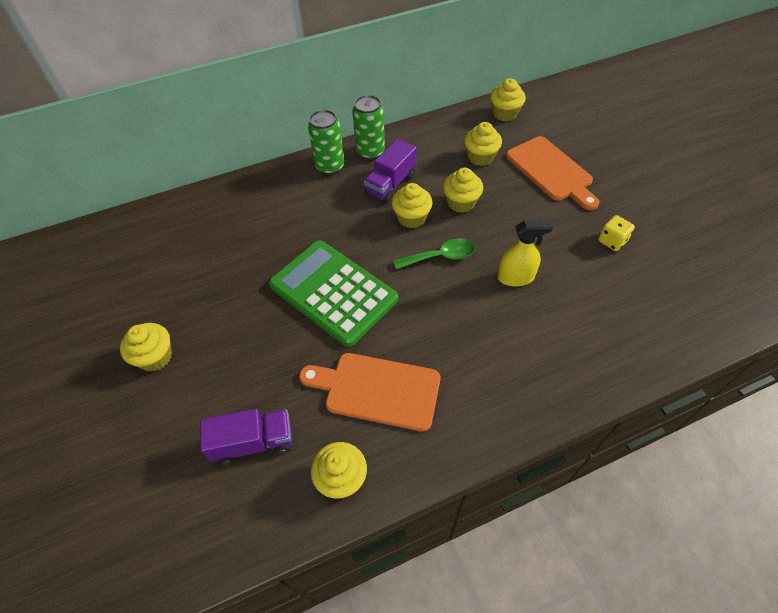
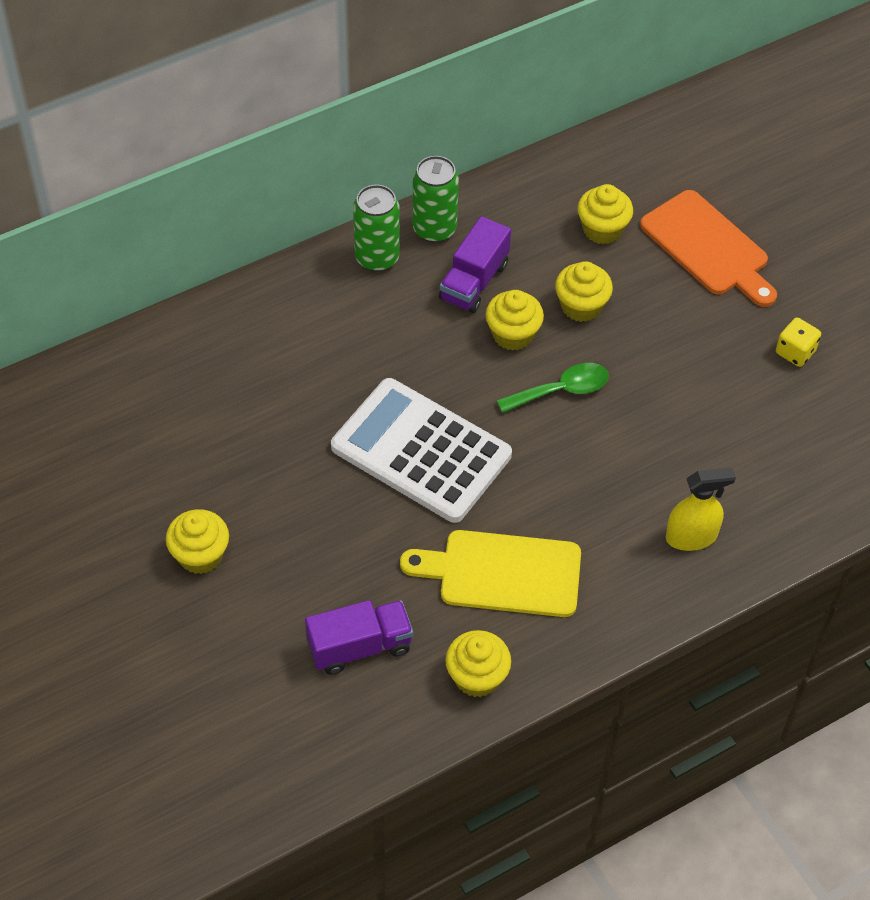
camera: 10 degrees left, 0 degrees up
(333, 292) = (421, 451): green calculator -> white calculator
(377, 390) = (502, 573): orange cutting board -> yellow cutting board
(504, 113) = (633, 150): yellow cupcake -> none
(516, 277) = (667, 413): yellow spray bottle -> yellow spray bottle (691, 537)

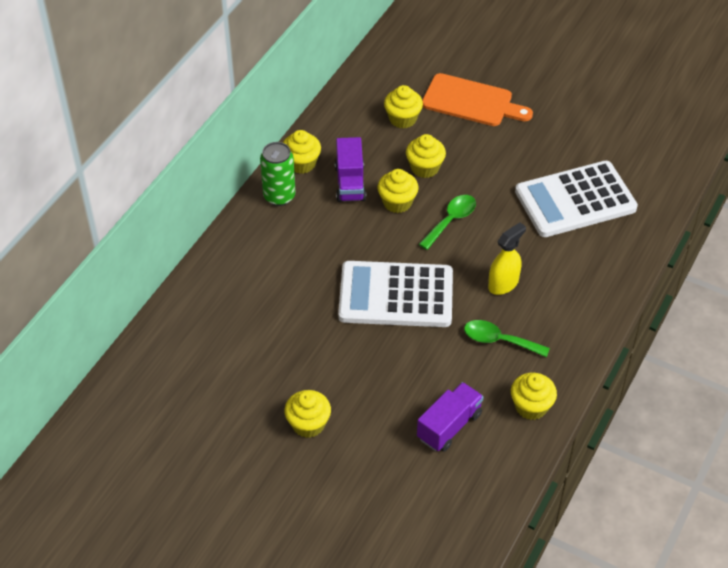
camera: 30 degrees left, 5 degrees down
(434, 229) = (301, 163): green can -> yellow cupcake
(502, 573) = (499, 340): yellow cutting board -> green spoon
(691, 537) = (588, 266): yellow spray bottle -> yellow spray bottle (503, 284)
(742, 442) = (575, 200): none -> white calculator
(795, 352) = (565, 137): yellow dice -> none

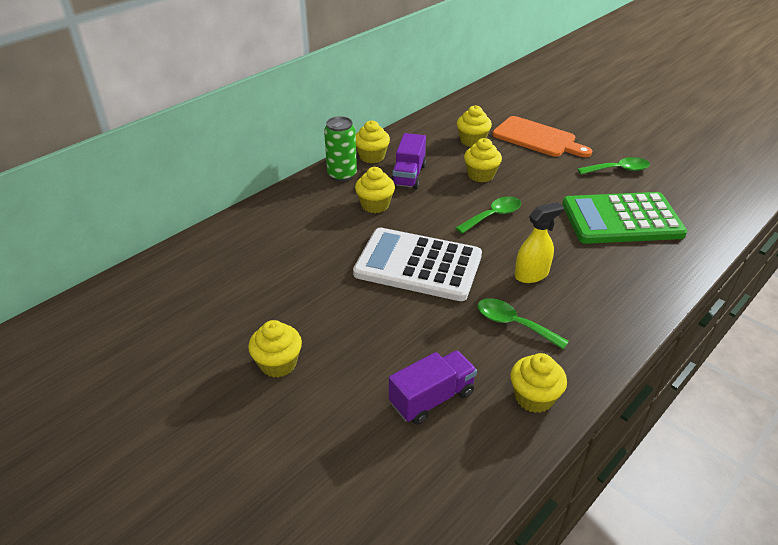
camera: 15 degrees right, 10 degrees down
(397, 202) = (446, 195): yellow cupcake -> yellow cupcake (375, 205)
(563, 133) = (618, 170): none -> green spoon
(575, 200) = (621, 219): white calculator -> green calculator

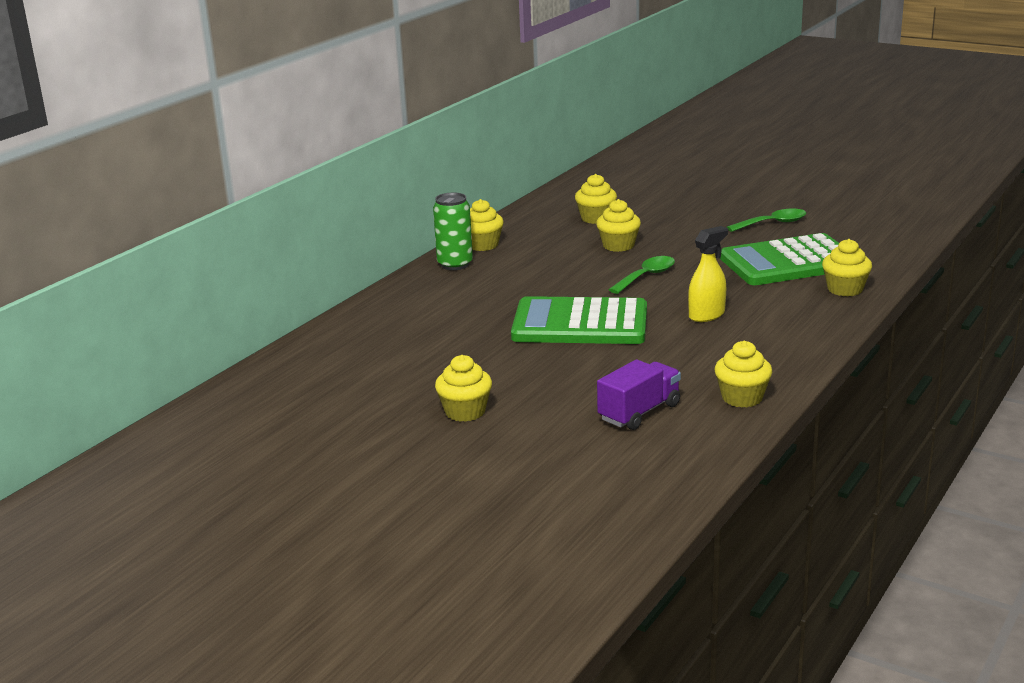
camera: 10 degrees left, 15 degrees down
(375, 205) = (507, 284): yellow cupcake -> yellow cupcake (845, 289)
(408, 175) = (534, 255): purple truck -> none
(418, 265) = (580, 323): white calculator -> green calculator
(513, 324) = (702, 352): green spoon -> none
(537, 138) = (671, 208): orange cutting board -> none

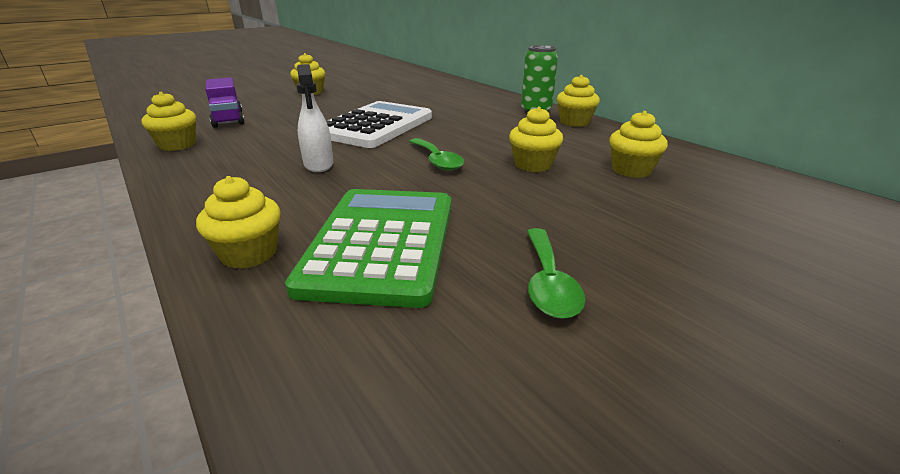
camera: 110 degrees right, 5 degrees up
(580, 323) = (375, 126): green calculator -> white calculator
(707, 315) = (318, 164): yellow spray bottle -> white spray bottle

